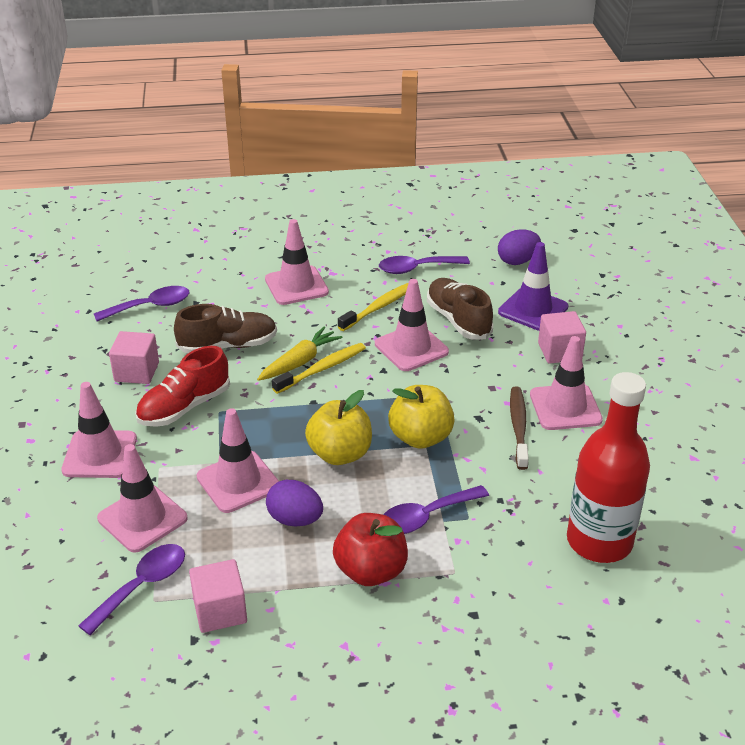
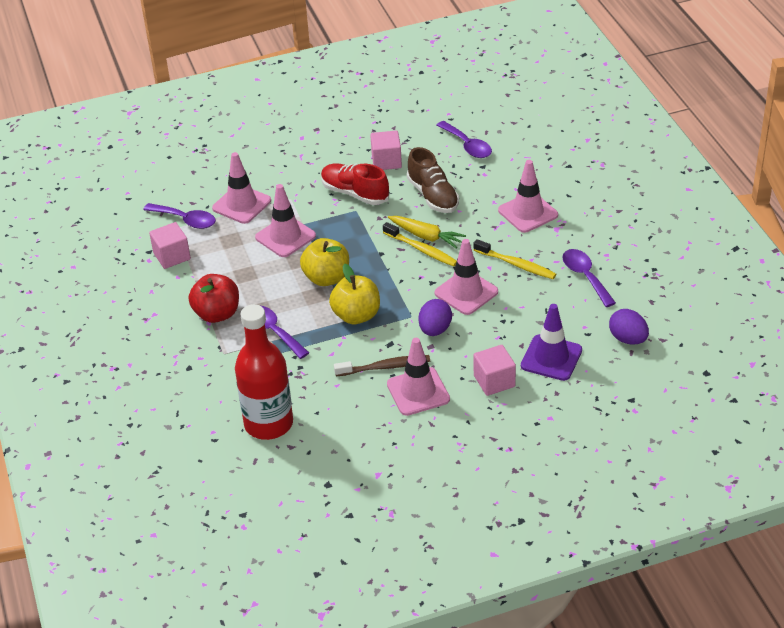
camera: 80 degrees right, 5 degrees up
(100, 454) = (295, 170): pink traffic cone -> none
(295, 519) = (256, 270): purple egg -> purple egg (435, 329)
(458, 320) = (516, 314): brown shoe -> none

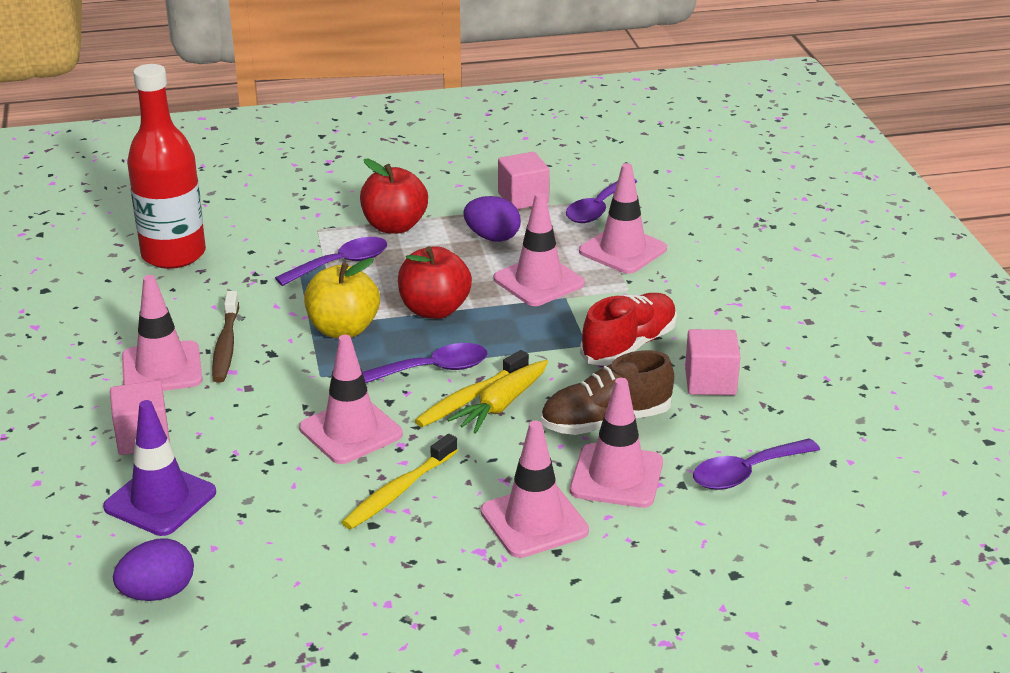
camera: 95 degrees right, 10 degrees down
(326, 278) = (434, 310): yellow apple -> red apple
(435, 329) = (280, 394): purple egg -> purple egg (492, 237)
(482, 188) = (616, 476): none -> pink traffic cone
(585, 276) = (337, 566): purple spoon -> purple spoon (432, 369)

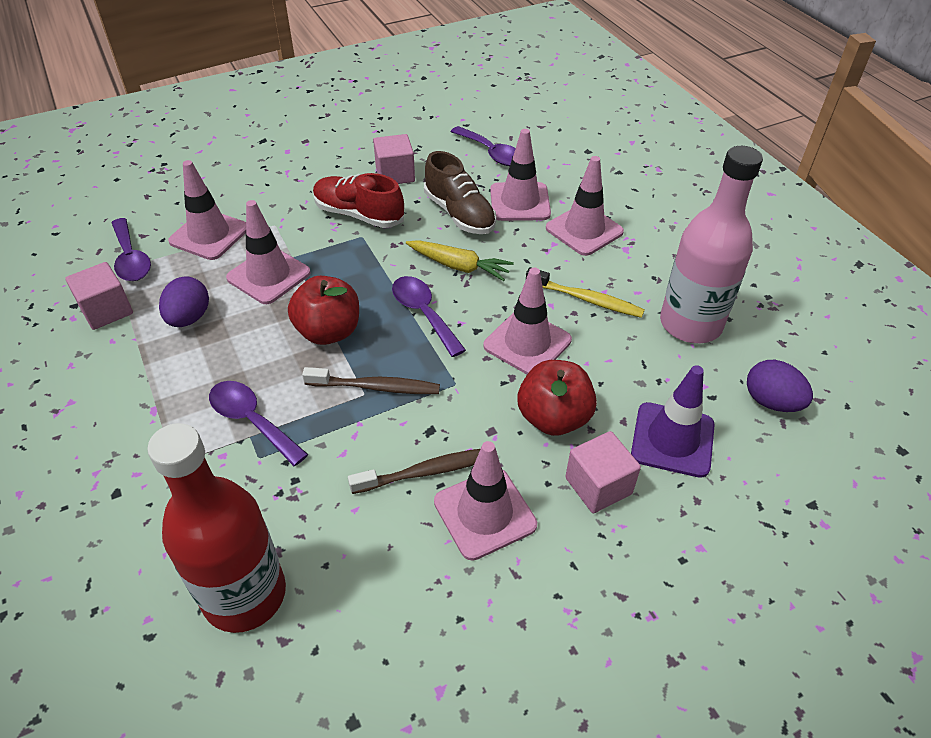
camera: 105 degrees left, 15 degrees up
(312, 567) = (690, 324): none -> pink bottle
(343, 329) = (375, 387): yellow apple -> brown toothbrush
(394, 226) = (167, 396): red apple -> red apple (553, 418)
(470, 397) = (455, 284): yellow toothbrush -> none
(598, 209) = (131, 259): purple spoon -> purple spoon turned 45 degrees clockwise

